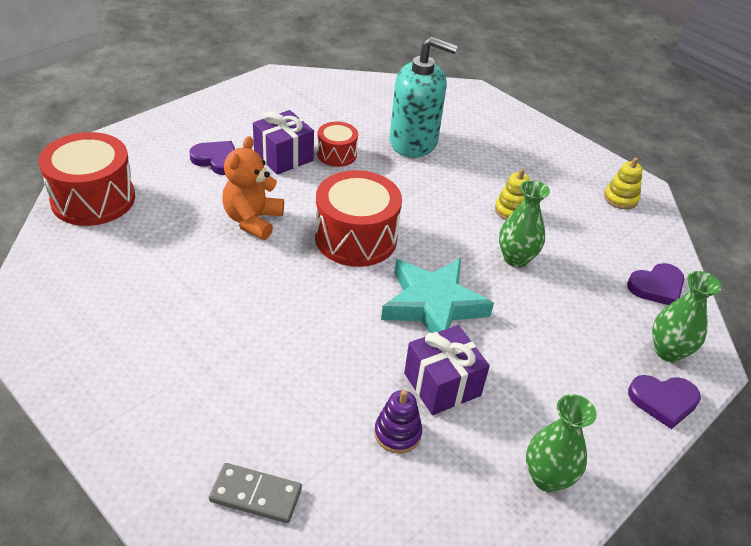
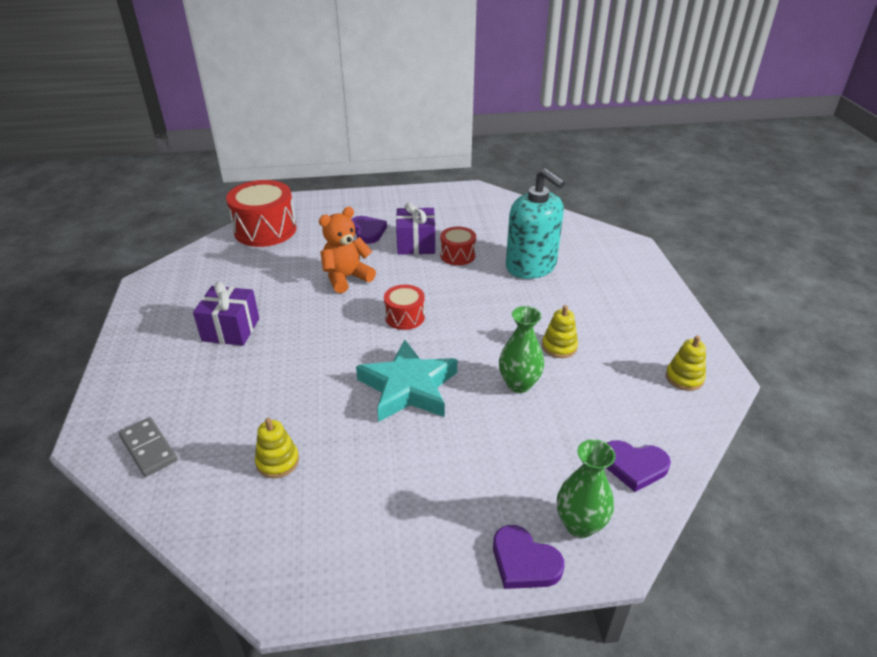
camera: 40 degrees right, 5 degrees down
(356, 238) = (405, 317): red drum -> red drum, size x0.55
(397, 433) = (277, 461): purple stacking toy -> yellow stacking toy
(442, 384) = (348, 446): purple gift -> purple gift (231, 329)
(547, 478) = (348, 558): green vase -> none

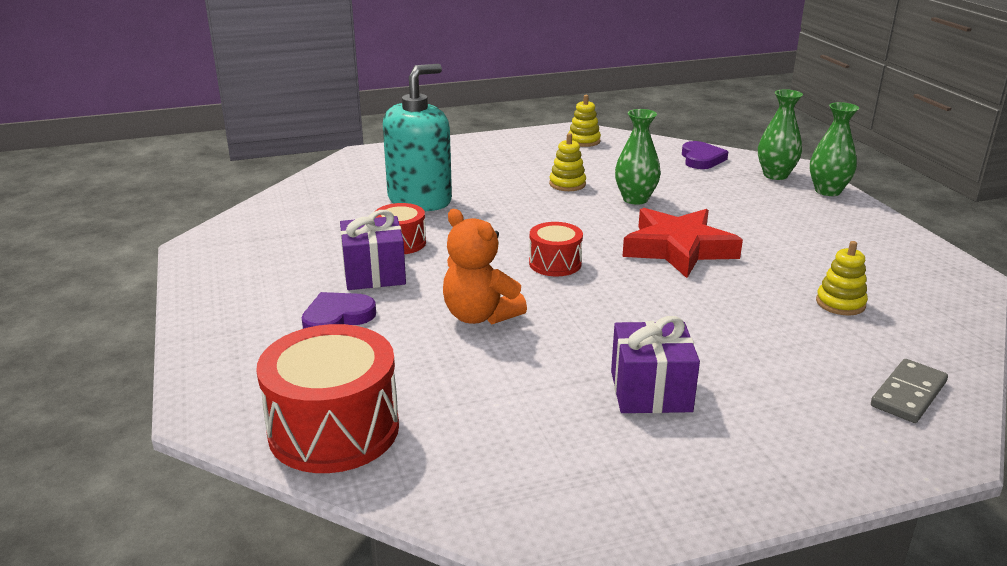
camera: 100 degrees left, 10 degrees down
(408, 387) = (678, 249): turquoise star -> red star
(524, 562) = (827, 191): purple heart -> green vase

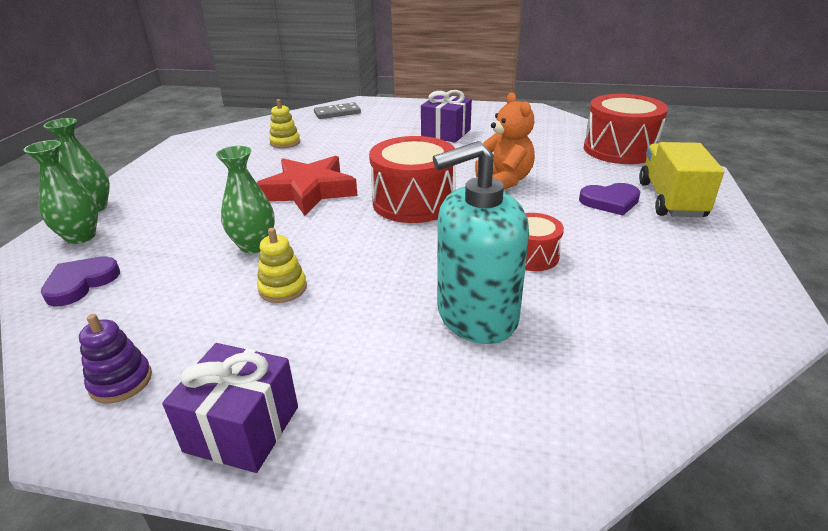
camera: 150 degrees left, 5 degrees up
(261, 339) = (671, 200): none -> yellow truck
(374, 274) = (570, 229): purple gift -> purple gift (242, 428)
(555, 263) = (414, 202): red drum -> red drum, size x1.83
(584, 141) = (121, 381): yellow stacking toy -> purple stacking toy

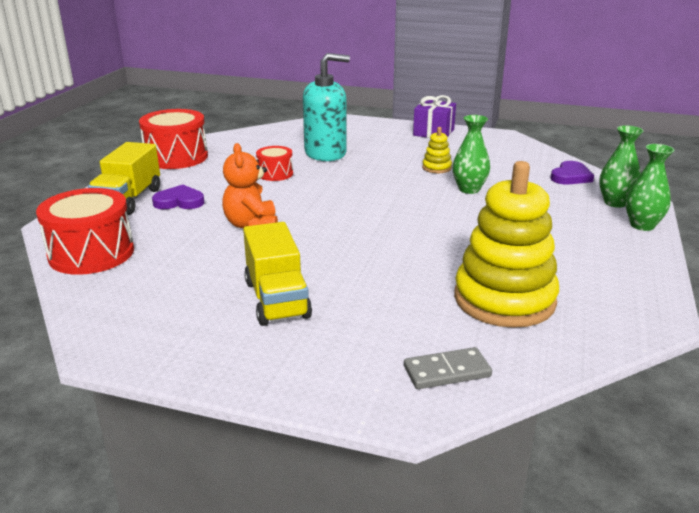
camera: 175 degrees left, 5 degrees down
(121, 381) = (497, 144): purple stacking toy -> none
(285, 142) = (504, 299): yellow stacking toy -> yellow stacking toy, size x2.40
(308, 191) = (444, 228): red star -> none
(414, 202) = (345, 211): red drum -> red drum (176, 157)
(446, 133) = (277, 299): purple gift -> yellow truck

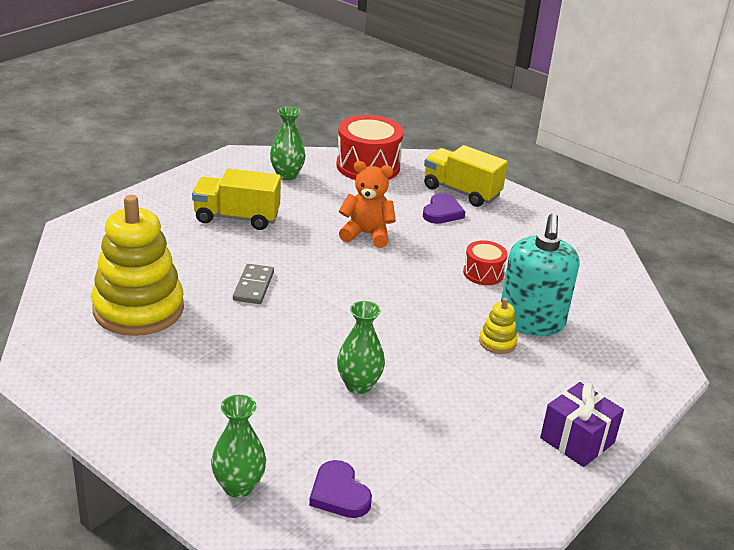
camera: 110 degrees right, 5 degrees up
(176, 157) = (562, 229): red drum -> none
(436, 168) = (438, 387): yellow stacking toy -> yellow stacking toy (497, 342)
(447, 372) = (91, 252): grey domino -> grey domino (253, 286)
(642, 225) = (171, 471): green vase -> green vase (287, 175)

